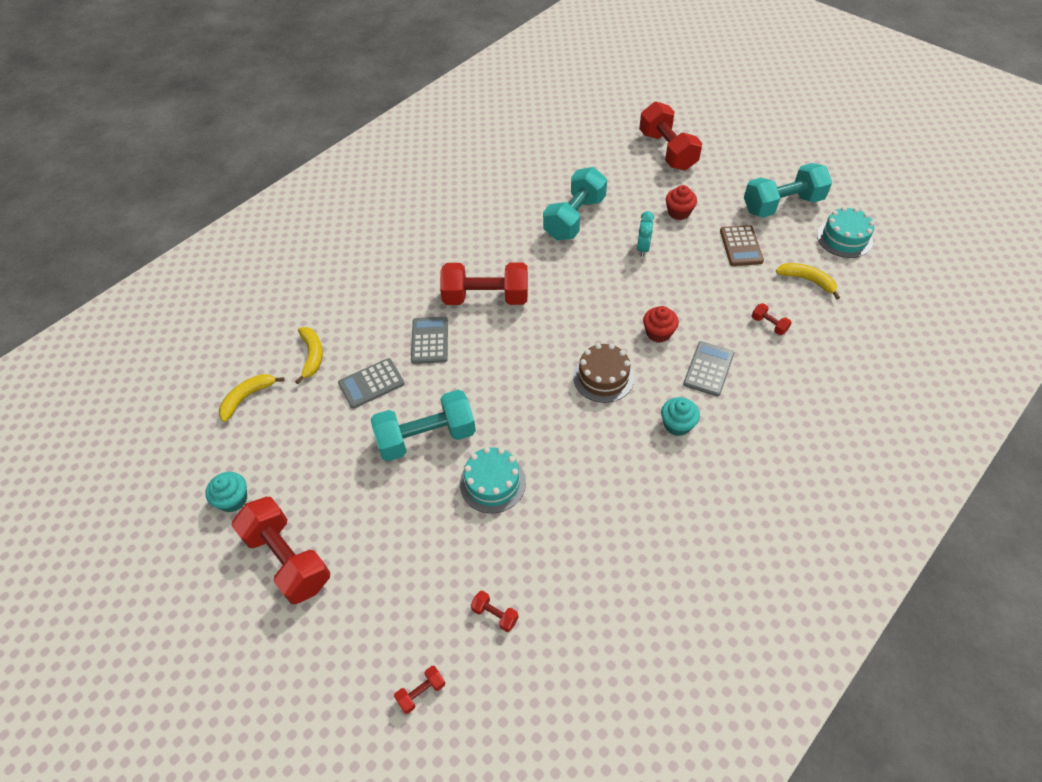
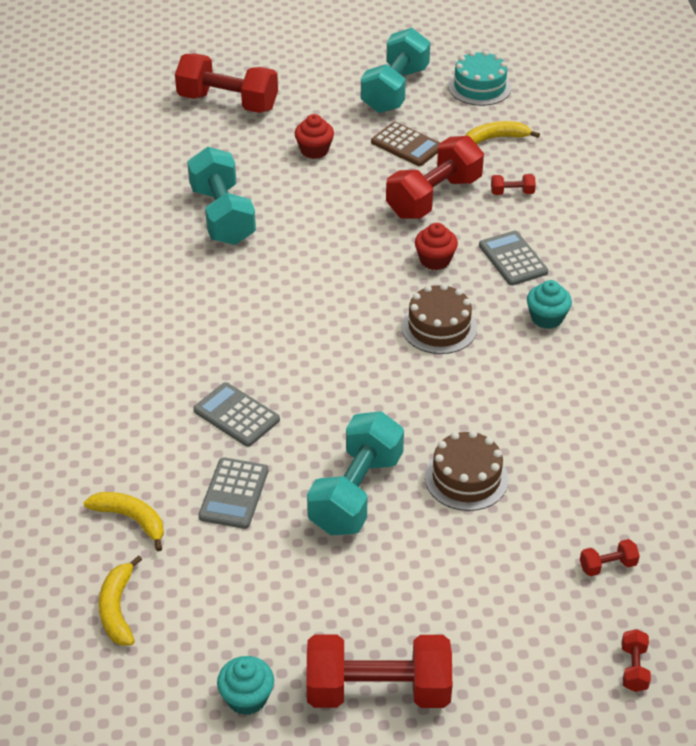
camera: 50 degrees left, 10 degrees down
(486, 297) = (237, 340): red dumbbell -> red dumbbell (434, 197)
(492, 483) = (466, 478): turquoise cake -> brown cake
(643, 248) = (324, 201): turquoise clock -> none

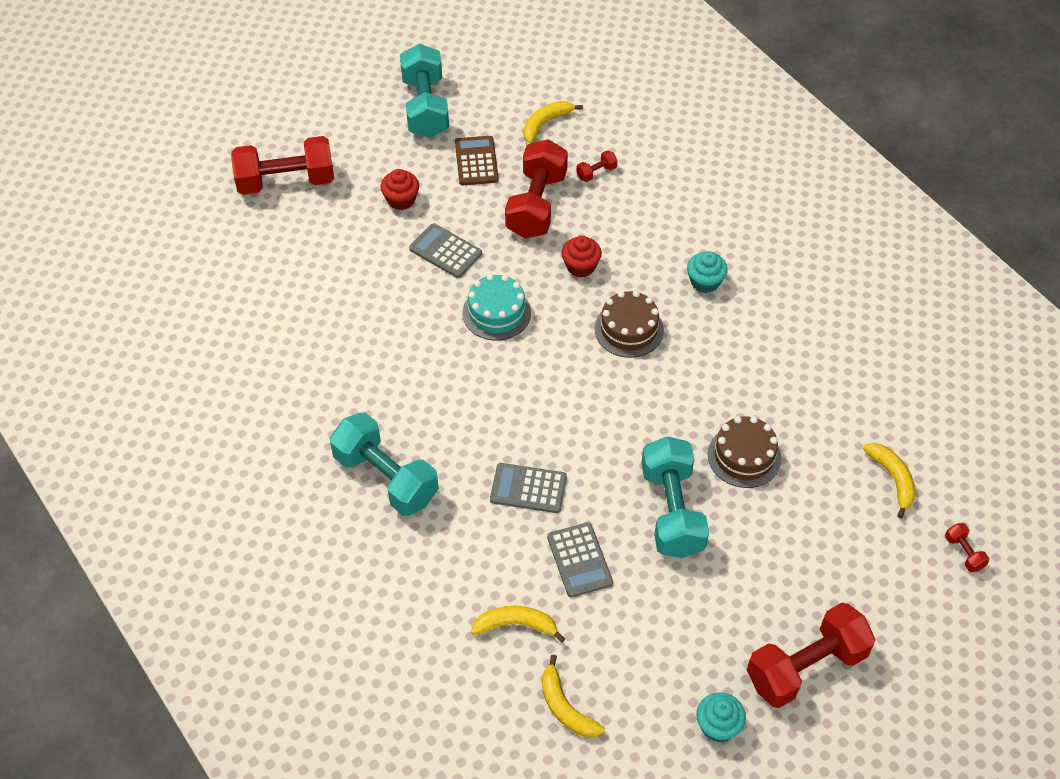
camera: 30 degrees left, 10 degrees up
(222, 215) = (371, 302): turquoise dumbbell -> turquoise dumbbell (386, 478)
(406, 145) = (476, 161): brown calculator -> brown calculator turned 105 degrees counterclockwise
(479, 87) = (495, 75): turquoise cake -> turquoise cake (496, 312)
(513, 259) = (641, 238): grey calculator -> grey calculator (445, 251)
(607, 566) = (893, 479): red dumbbell -> yellow banana

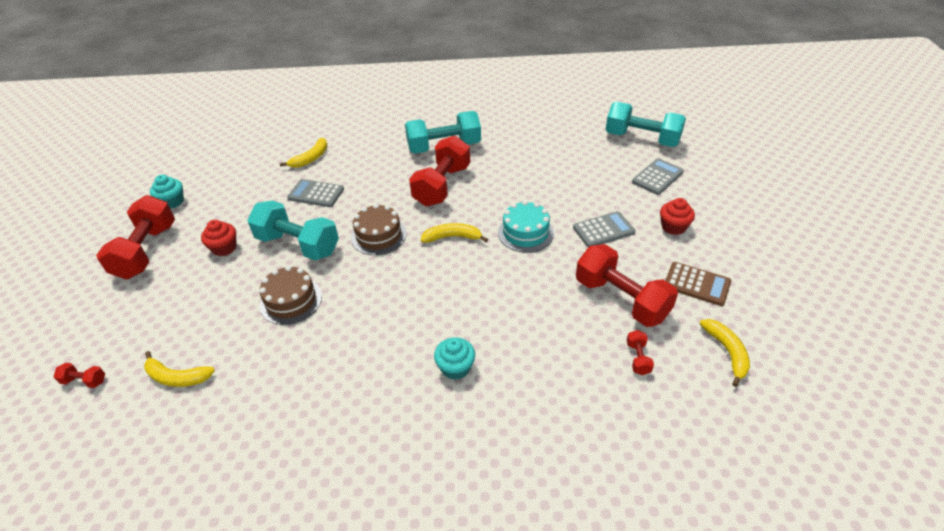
camera: 125 degrees right, 10 degrees down
(286, 181) = (725, 180): red dumbbell -> red dumbbell (442, 185)
(425, 107) = (786, 279): turquoise dumbbell -> turquoise dumbbell (642, 139)
(528, 488) = (380, 193): grey calculator -> grey calculator (657, 177)
(565, 707) = (252, 157): yellow banana -> yellow banana (452, 237)
(581, 266) = (534, 296): red cupcake -> red cupcake (224, 248)
(629, 329) = (451, 294): brown cake -> brown cake (378, 235)

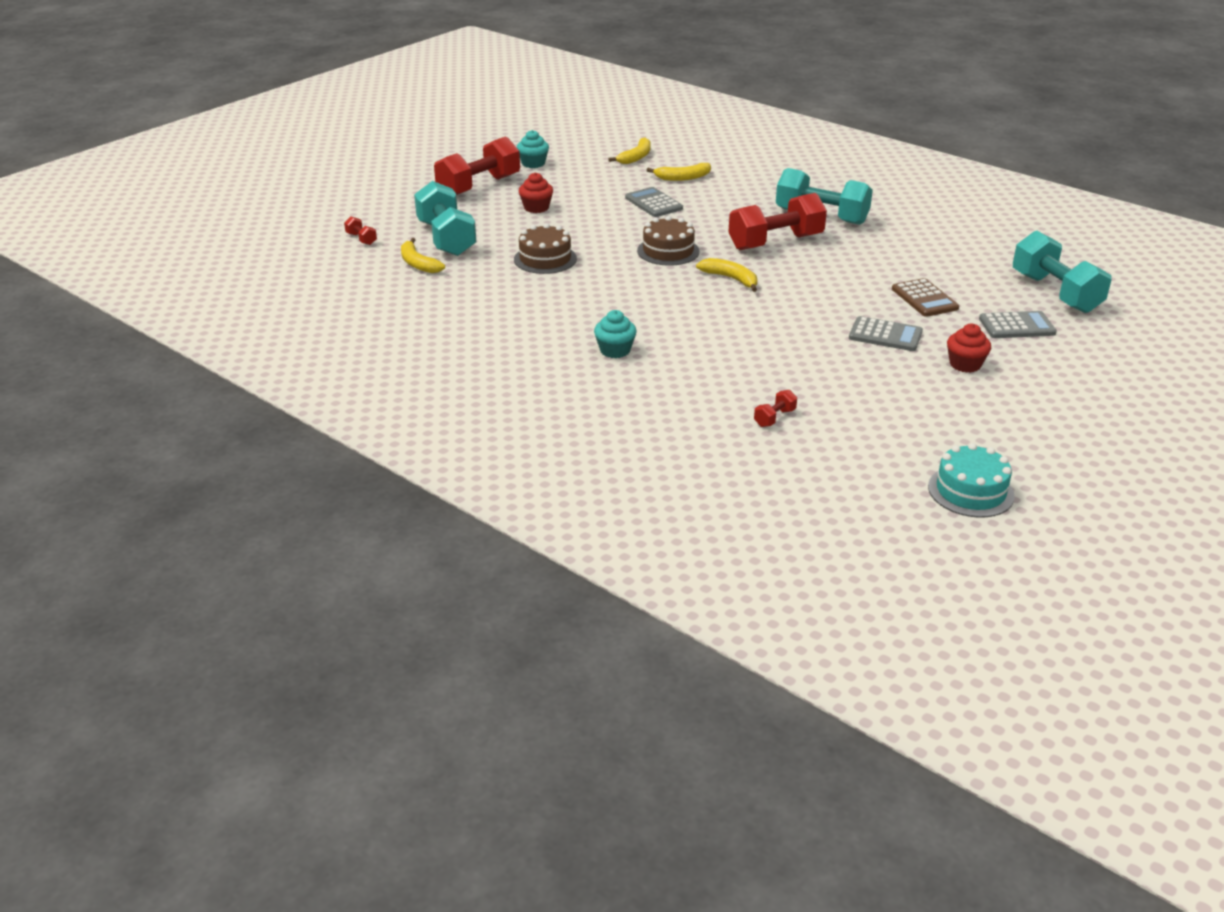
camera: 40 degrees right, 10 degrees down
(298, 245) = (594, 229): turquoise dumbbell -> turquoise dumbbell (446, 238)
(525, 233) = (804, 304): turquoise cake -> turquoise cake (970, 491)
(621, 299) = (822, 381): red dumbbell -> none
(696, 284) = (915, 407): brown calculator -> brown calculator (924, 299)
(727, 352) = (865, 455): yellow banana -> yellow banana (636, 157)

